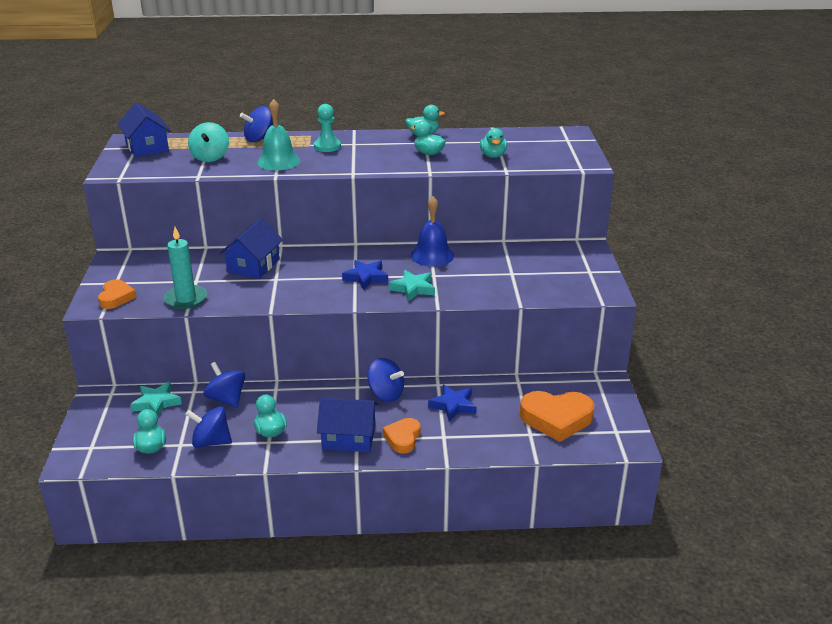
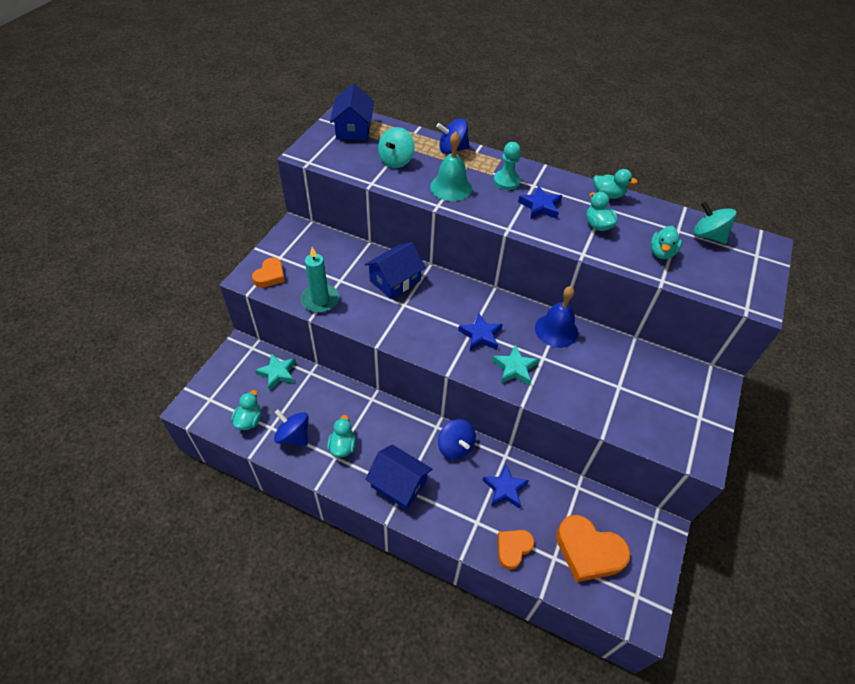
camera: 25 degrees right, 20 degrees up
(226, 399) = (329, 393): blue spinning top -> none
(370, 154) = (540, 206): none -> blue star
(403, 438) = (441, 507): orange heart -> orange heart (513, 548)
(522, 138) = (707, 235): none -> turquoise spinning top

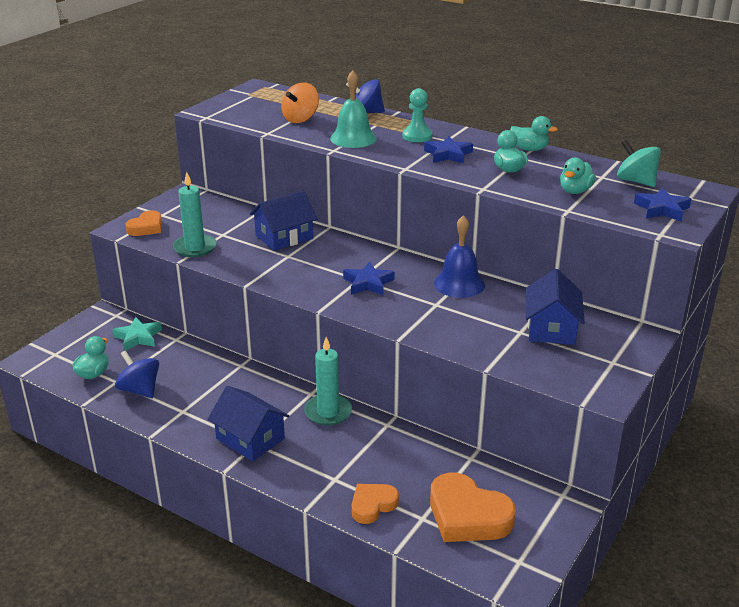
camera: 10 degrees right, 20 degrees down
(342, 446) = (193, 402): turquoise duck -> none
(353, 128) = (263, 96): blue house -> blue house (551, 328)
(396, 161) = (300, 119): turquoise spinning top -> orange spinning top
(455, 447) = (328, 412): blue spinning top -> turquoise candle
(504, 489) = (378, 452): blue star -> blue star (662, 209)
(514, 368) = (399, 310): turquoise star -> none

